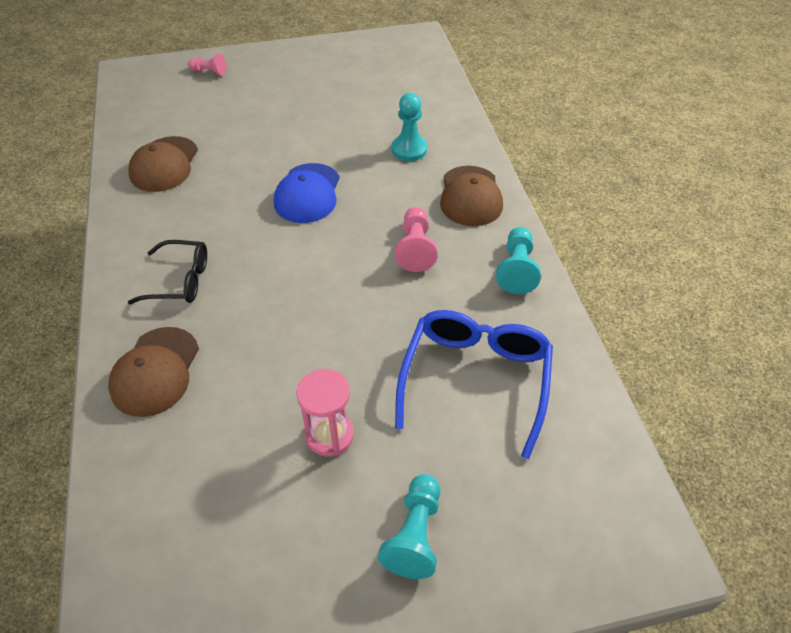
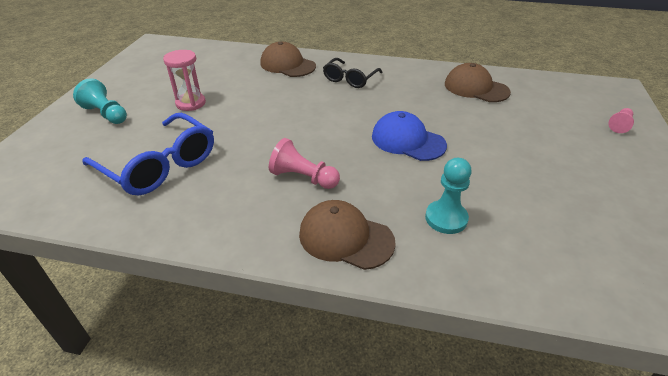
camera: 115 degrees right, 10 degrees down
(516, 269) = (229, 230): turquoise pawn -> none

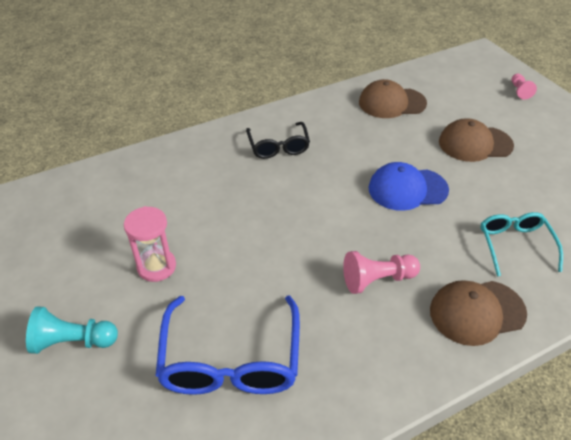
camera: 40 degrees left, 5 degrees up
(159, 165) = (231, 358): blue glasses -> blue glasses turned 90 degrees clockwise
(287, 65) = (194, 160): brown cap -> brown cap (475, 144)
(446, 218) = (515, 246): turquoise pawn -> turquoise glasses

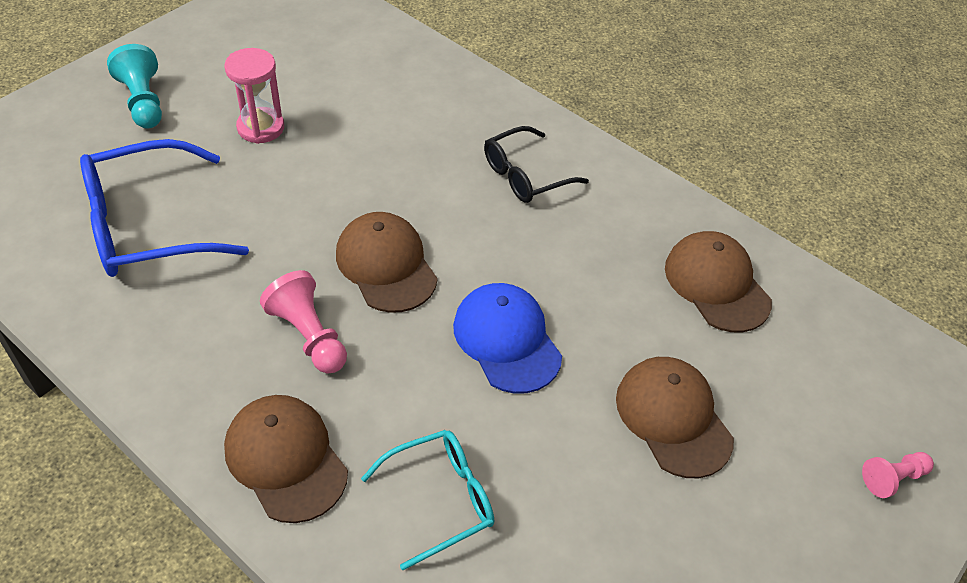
camera: 65 degrees right, 5 degrees up
(329, 227) = (386, 265): none -> brown cap

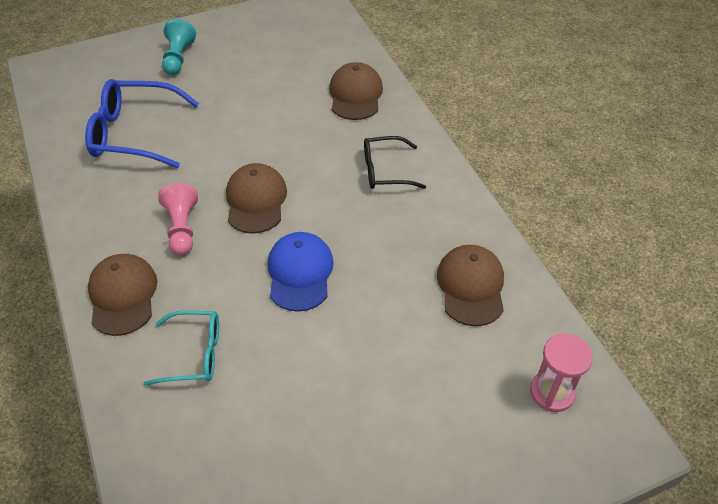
camera: 30 degrees right, 0 degrees up
(261, 127) = (236, 92): pink hourglass -> pink hourglass (552, 392)
(673, 418) = (376, 363): brown cap -> brown cap (355, 95)
(892, 478) = (508, 465): pink pawn -> none

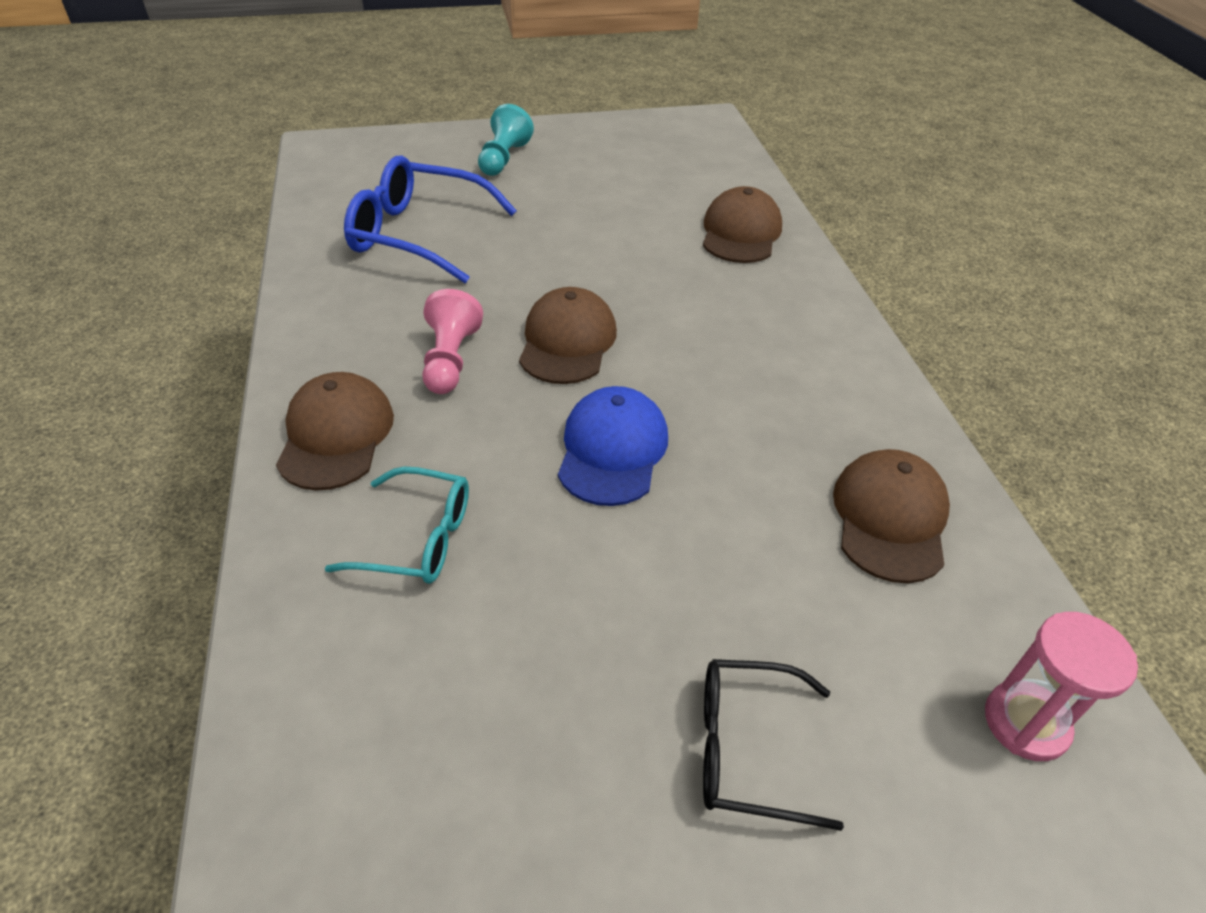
camera: 10 degrees right, 5 degrees down
(386, 170) = (771, 333): black glasses -> black glasses (749, 749)

